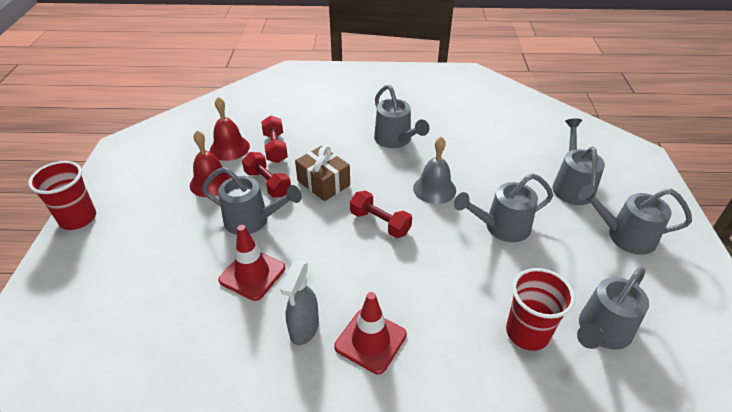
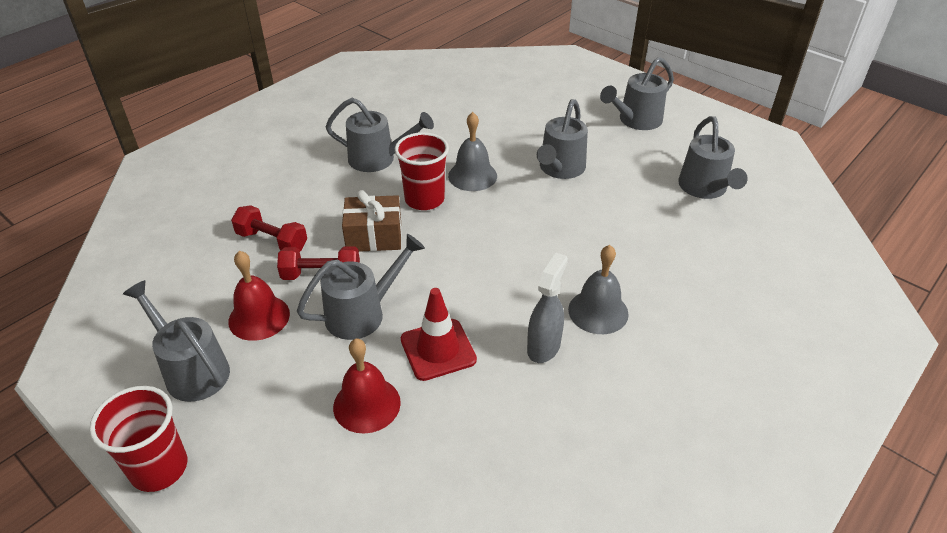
camera: 50 degrees left, 0 degrees up
(229, 148) = (220, 275): red bell -> red bell (366, 404)
(304, 329) = (544, 347): grey spray bottle -> grey spray bottle turned 120 degrees counterclockwise
(370, 341) = (598, 311): red traffic cone -> grey bell
(380, 223) = (473, 231): red dumbbell -> none
(527, 333) = (672, 223): red cup -> red cup (424, 199)
(571, 185) = (559, 108): grey watering can -> grey watering can (191, 369)

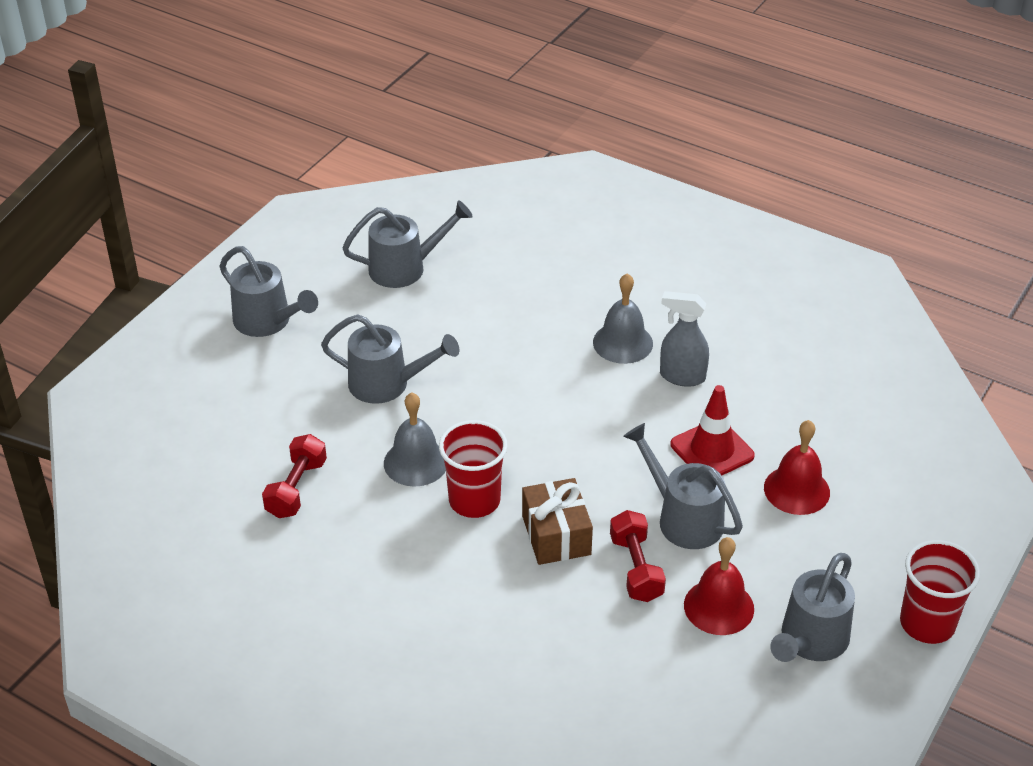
camera: 100 degrees left, 0 degrees up
(272, 241) = (591, 633): red dumbbell -> red dumbbell (296, 488)
(379, 159) = (394, 563): grey watering can -> none

